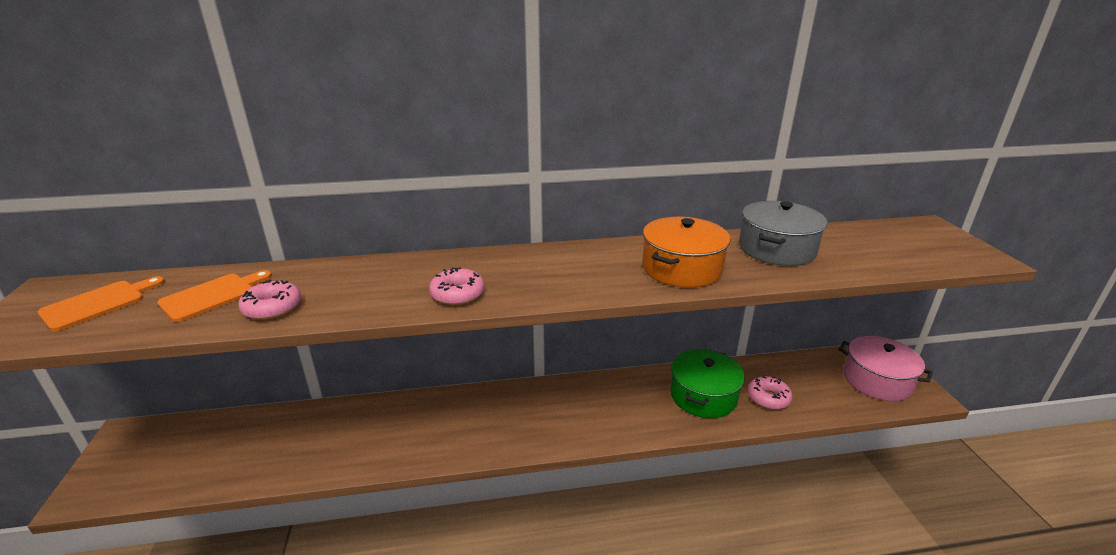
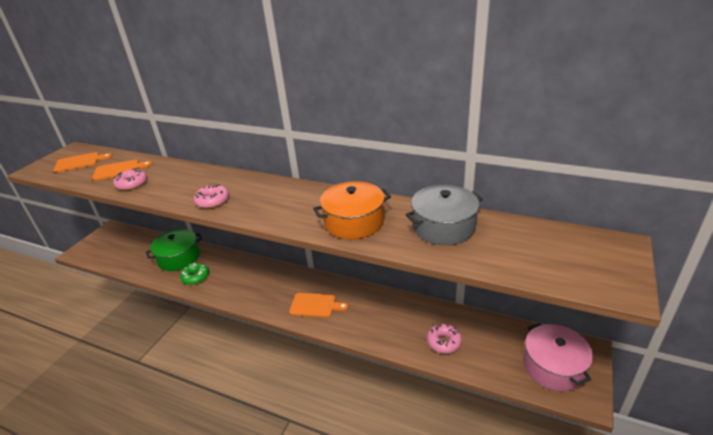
camera: 35 degrees right, 5 degrees up
(378, 447) = (196, 277): none -> green donut
(593, 416) = (315, 305): none -> orange cutting board
(703, 396) = (398, 321): green pot -> green pot (179, 258)

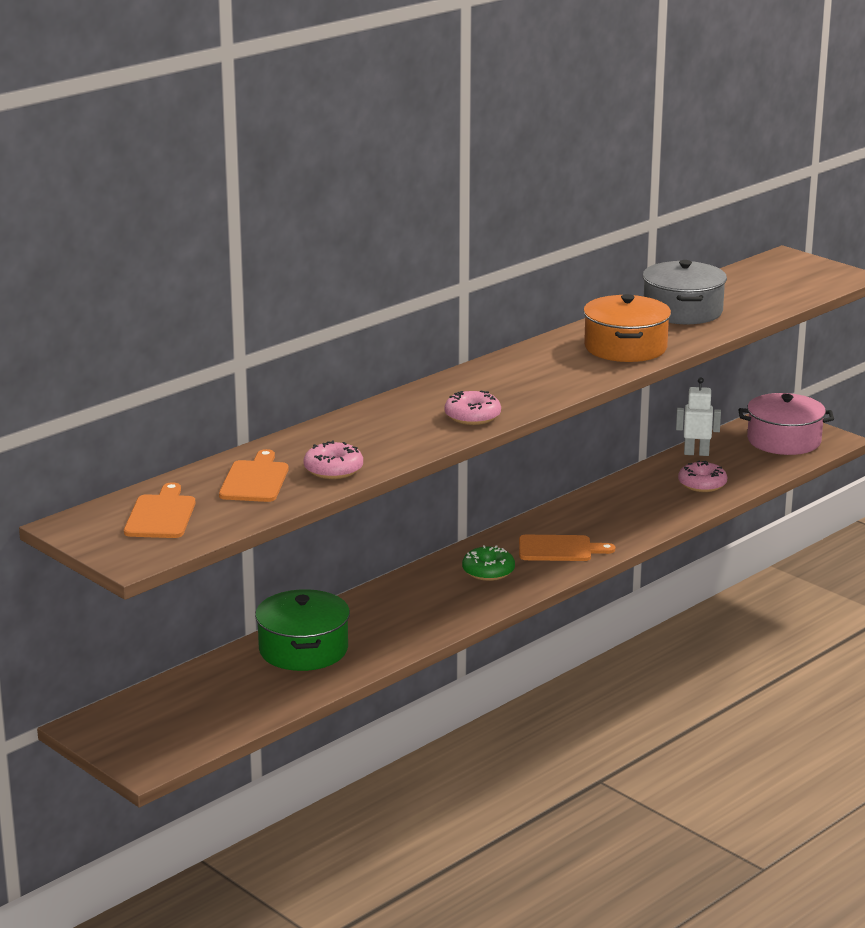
camera: 70 degrees left, 10 degrees down
(196, 277) = (386, 637): green donut -> green donut (488, 571)
(315, 305) = (559, 549): orange cutting board -> orange cutting board turned 60 degrees clockwise
(489, 325) = (696, 453): none -> white robot

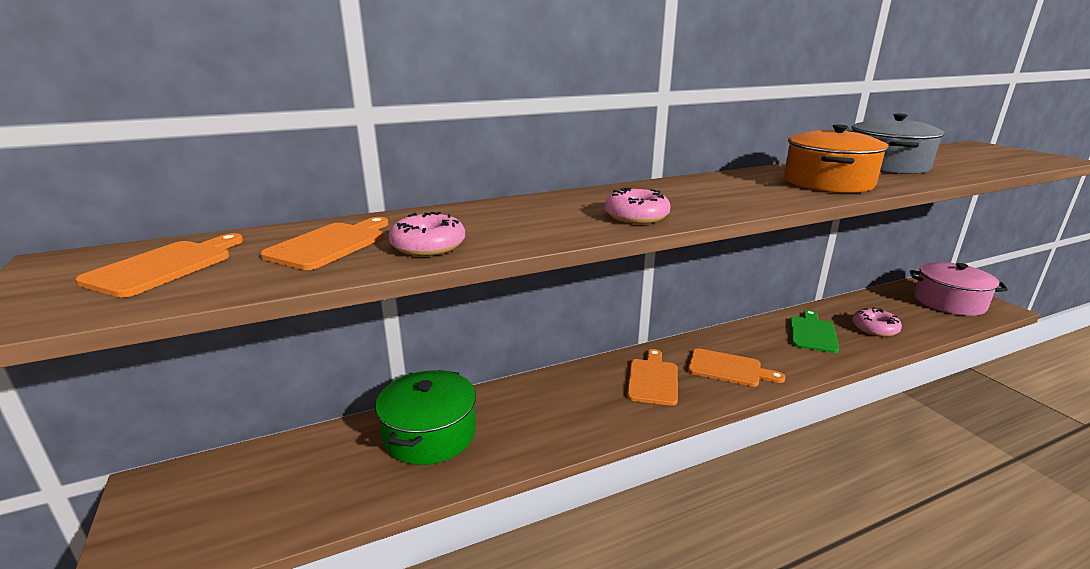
camera: 20 degrees right, 0 degrees up
(488, 571) = (653, 379): green donut -> orange cutting board
(638, 500) = (812, 333): none -> green cutting board
(696, 453) = (867, 301): white robot -> none

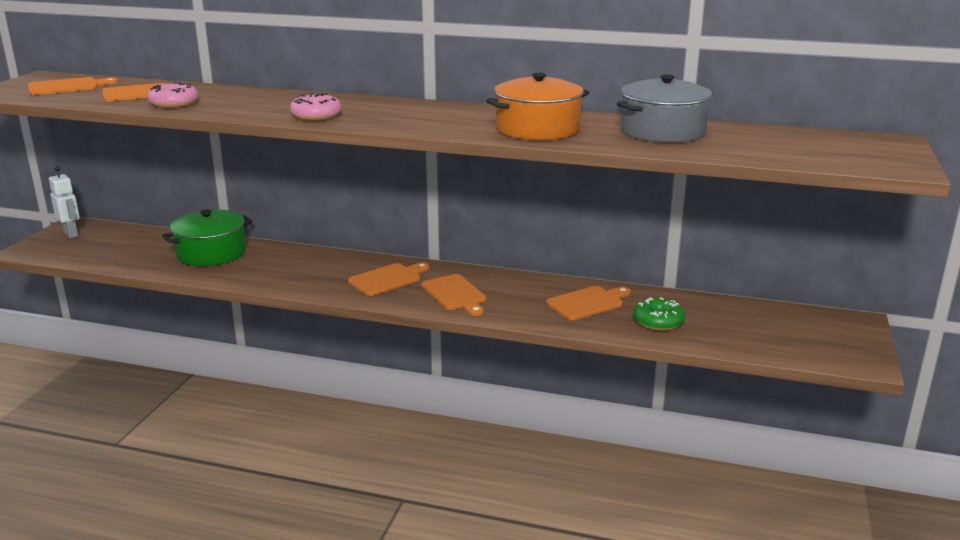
camera: 40 degrees right, 0 degrees up
(168, 502) = (71, 234): none -> white robot
(812, 333) = (587, 303): green cutting board -> orange cutting board
(874, 328) = (658, 322): pink donut -> green donut
(949, 302) = (814, 338): pink pot -> none

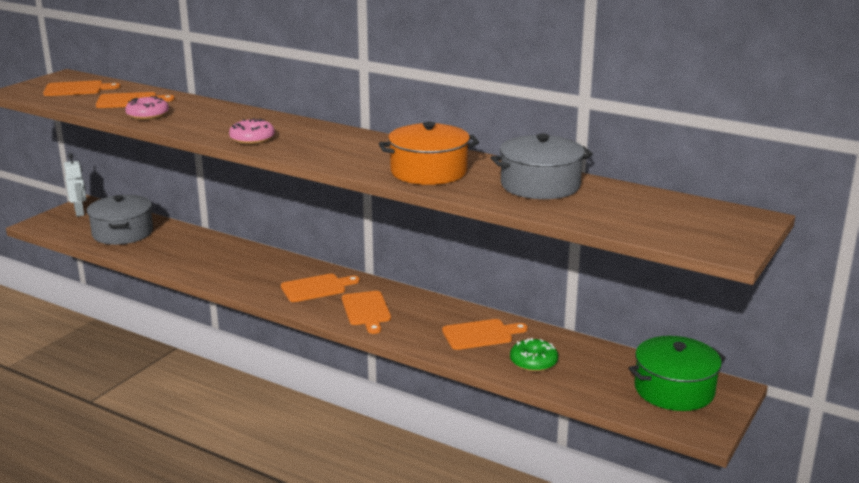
camera: 15 degrees right, 0 degrees up
(134, 249) = (123, 233): none -> grey pot
(211, 253) = (182, 244): green pot -> green pot (674, 390)

